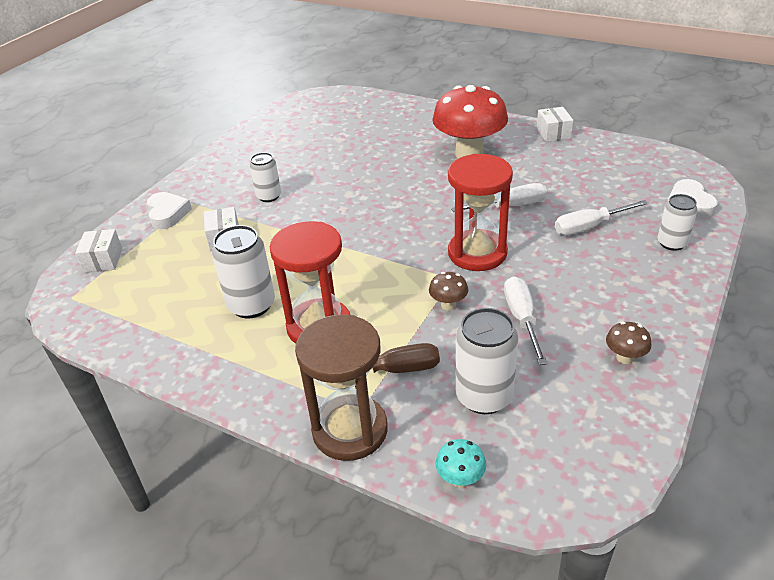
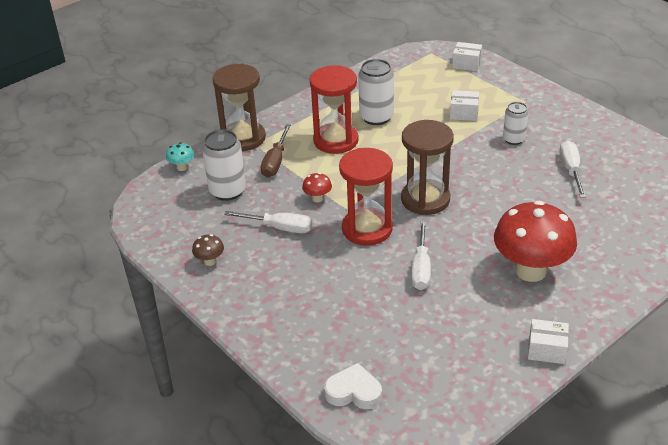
camera: 110 degrees right, 0 degrees up
(167, 214) = (513, 91): white heart -> none
(403, 228) = (425, 199): none -> brown hourglass
(448, 305) = (317, 198): brown mushroom -> red mushroom
(589, 227) = (361, 305): white screwdriver -> white screwdriver (571, 170)
(672, 243) = (306, 347): white can -> none

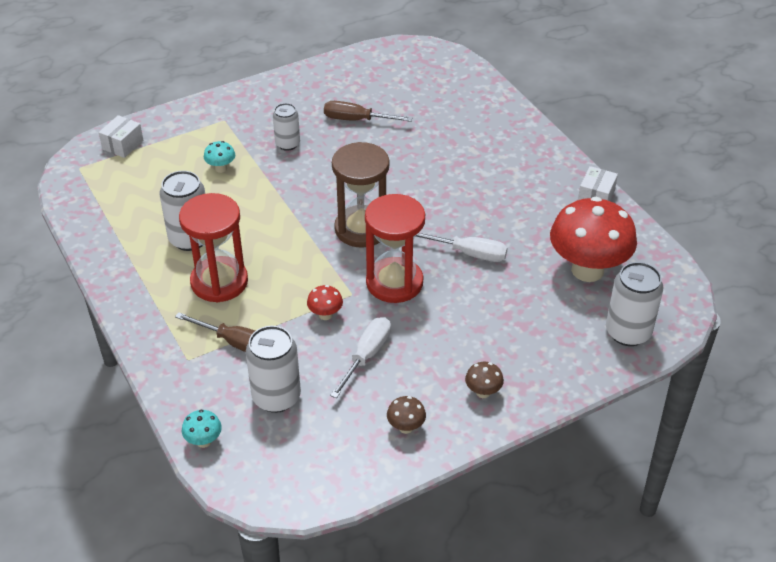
camera: 80 degrees left, 5 degrees up
(243, 138) = (168, 369): brown hourglass -> none
(255, 300) = (483, 392): none -> brown mushroom
(354, 392) = (628, 332): white heart -> white can
(464, 113) = (221, 168): white box -> turquoise mushroom
(530, 271) = (494, 182): red mushroom -> red mushroom (587, 270)
(571, 170) = (356, 120): white screwdriver -> brown screwdriver

